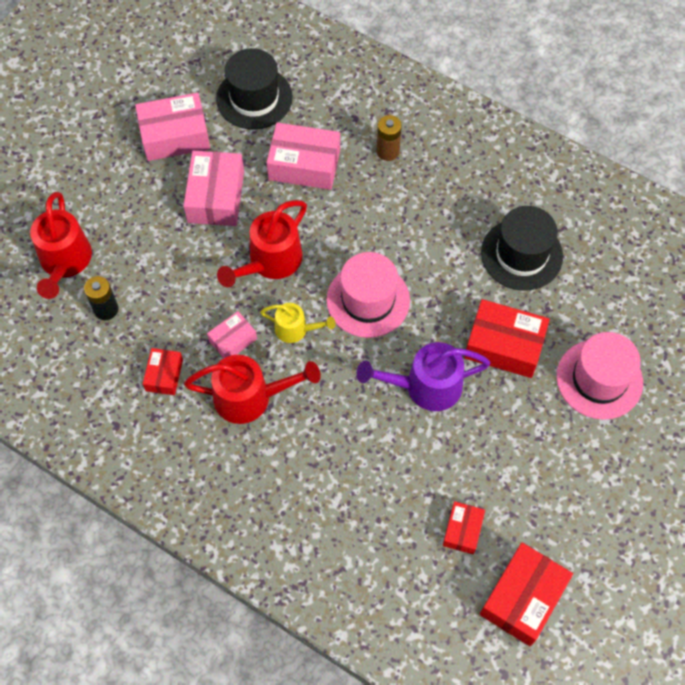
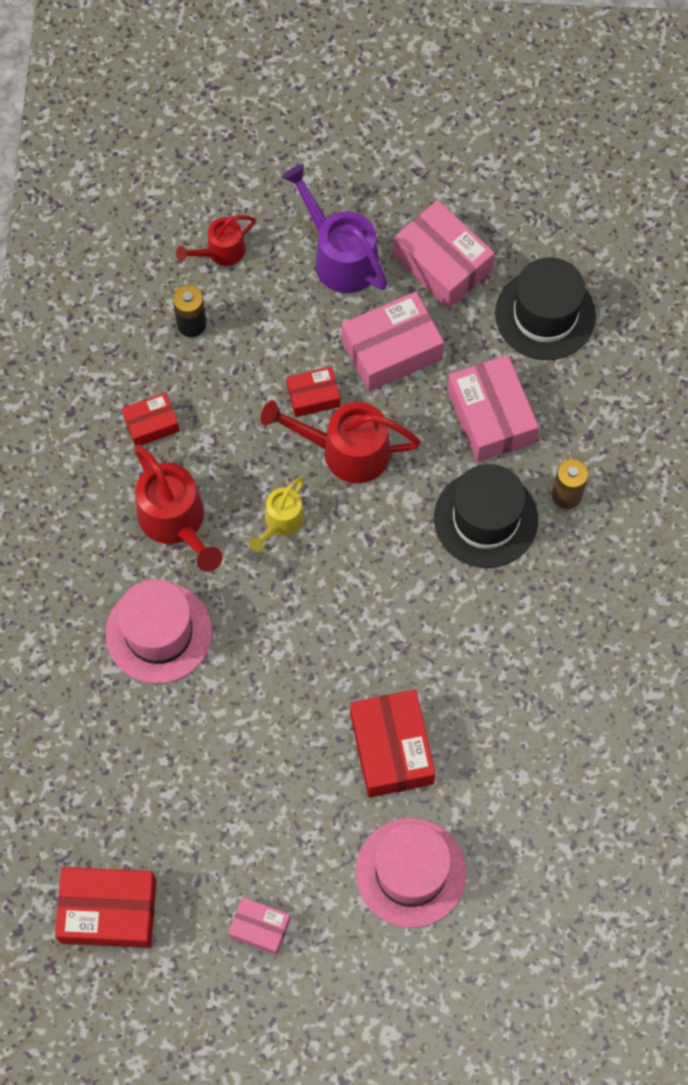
camera: 60 degrees right, 5 degrees up
(65, 263) = (220, 252): red watering can -> red watering can, size x0.59
(233, 340) = (230, 467): pink box -> pink box (260, 928)
(296, 329) = (281, 523): yellow watering can -> yellow watering can turned 45 degrees clockwise
(368, 300) = (360, 576): pink hat -> pink hat (159, 632)
(424, 387) = (291, 690): purple watering can -> purple watering can (339, 256)
(463, 530) = (149, 813): red box -> red box (313, 396)
(521, 254) = (521, 710): black hat -> black hat (485, 519)

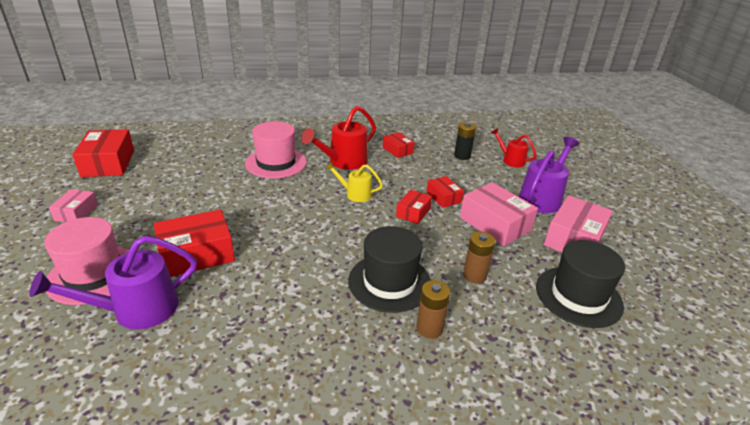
camera: 75 degrees right, 35 degrees down
(345, 451) = (413, 212): red watering can -> red box
(486, 811) = (135, 310): none -> purple watering can
(491, 416) = (474, 275): pink box -> brown battery

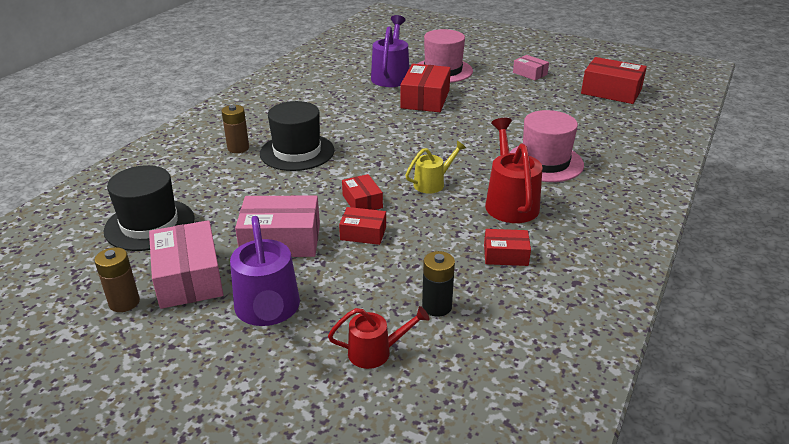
camera: 130 degrees right, 0 degrees up
(474, 275) = (246, 189): brown battery -> brown battery (124, 302)

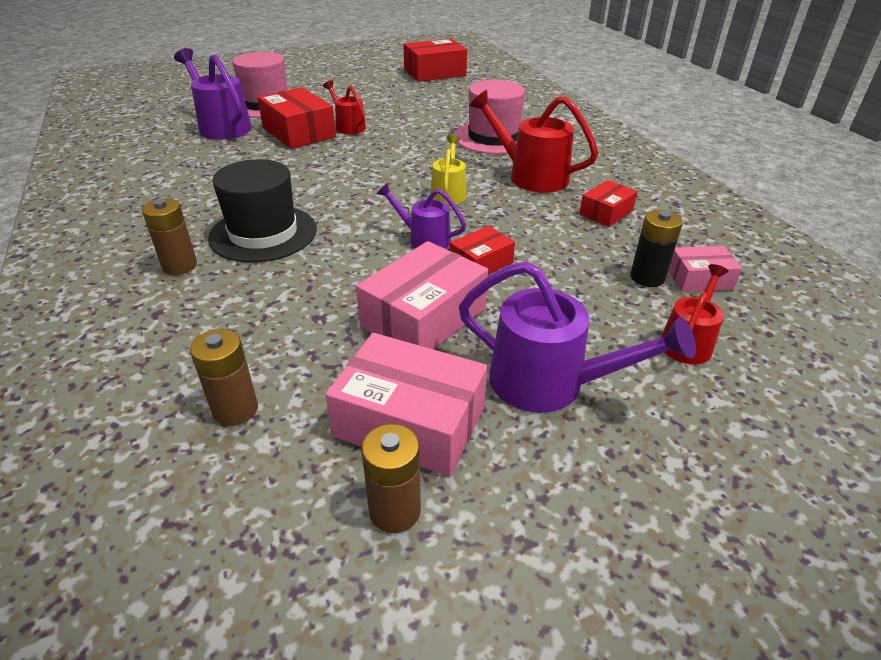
camera: 50 degrees left, 5 degrees up
(149, 224) = (235, 409): black hat -> brown battery
(362, 201) = (423, 239): red box -> purple watering can
(462, 108) = (348, 126): none -> red watering can
(530, 73) = (349, 81): pink box -> pink box (699, 279)

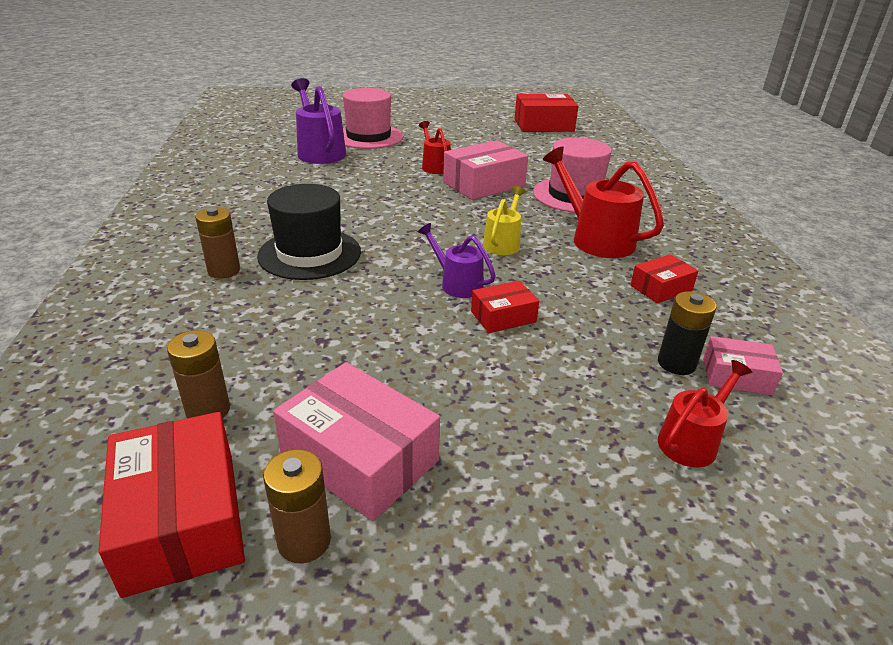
camera: 15 degrees right, 5 degrees down
(299, 132) = (386, 166): red box -> red box (182, 519)
(423, 317) = (420, 359): pink box -> pink box (484, 184)
(551, 383) = (519, 452): purple watering can -> none

